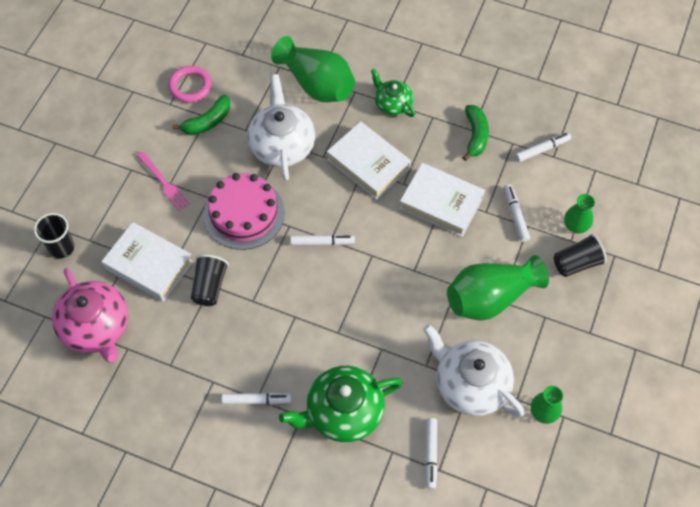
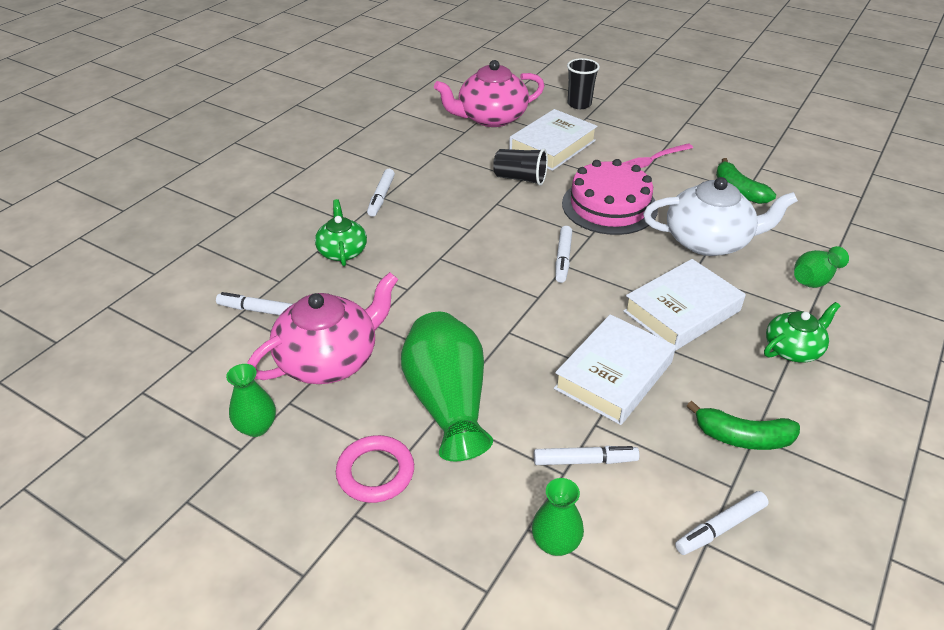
camera: 100 degrees right, 20 degrees down
(190, 86) = (789, 182): pink ring -> pink ring (375, 472)
(316, 84) = (814, 279): green vase -> green vase, size x0.53
(343, 412) = (342, 251): green teapot -> green teapot, size x0.58
(470, 384) = (329, 359): white teapot -> pink teapot
(542, 149) = (720, 528): white marker -> white marker turned 75 degrees clockwise
(576, 263) = (483, 526): black cup -> none

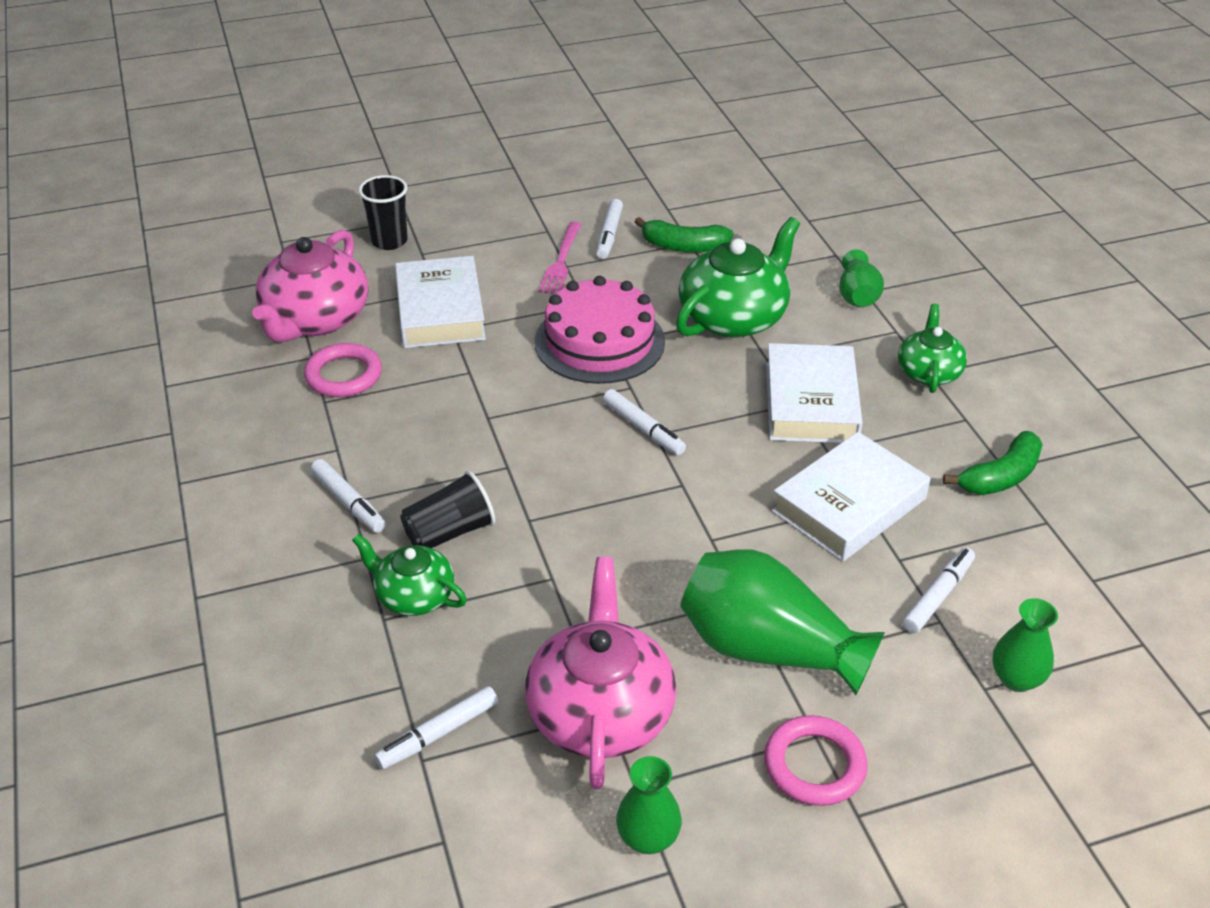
camera: 50 degrees left, 0 degrees up
(464, 147) = (343, 375): none -> pink ring
(520, 178) = (467, 371): black cup -> black cup (449, 532)
(613, 375) = (849, 505): white book -> white book turned 60 degrees clockwise
(709, 241) = (734, 317): white teapot -> green teapot
(720, 528) = (1084, 560): white marker -> white marker (609, 235)

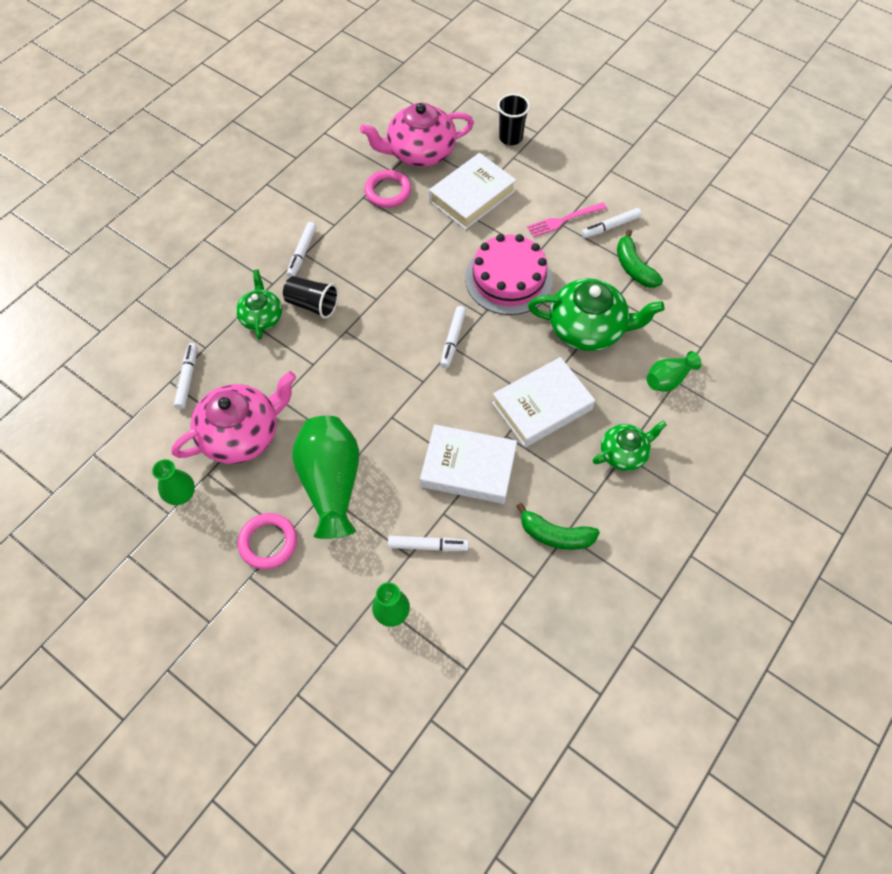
camera: 55 degrees right, 20 degrees up
(438, 734) = (187, 378): white marker -> white marker turned 75 degrees clockwise

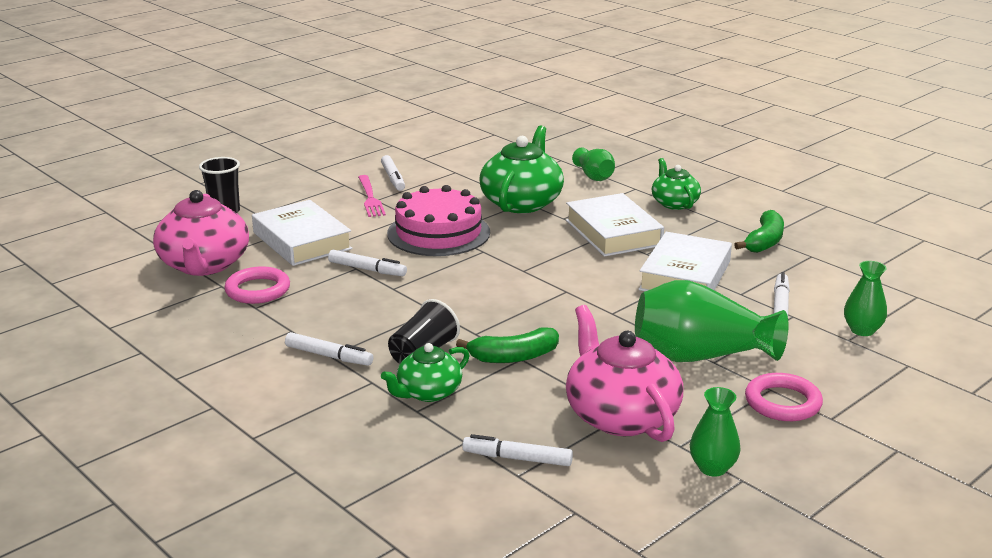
camera: 80 degrees left, 35 degrees down
(261, 317) = (428, 392): green teapot -> green teapot turned 45 degrees counterclockwise
(453, 340) = (512, 269): white marker -> white marker (367, 269)
(634, 267) = (452, 174): green banana -> green banana (513, 357)

